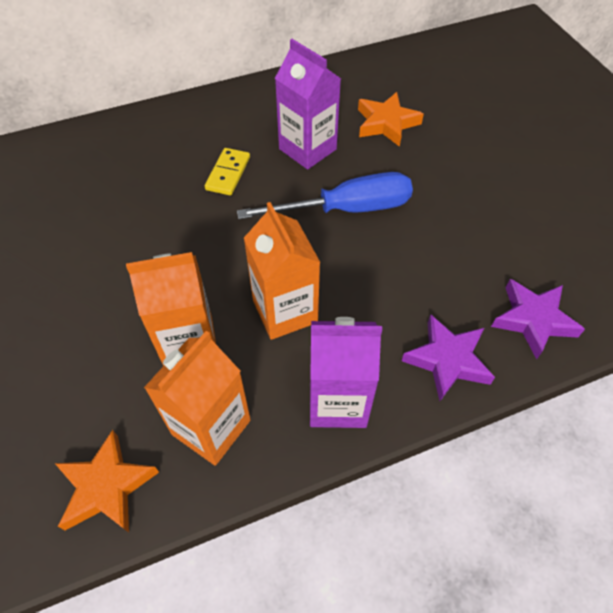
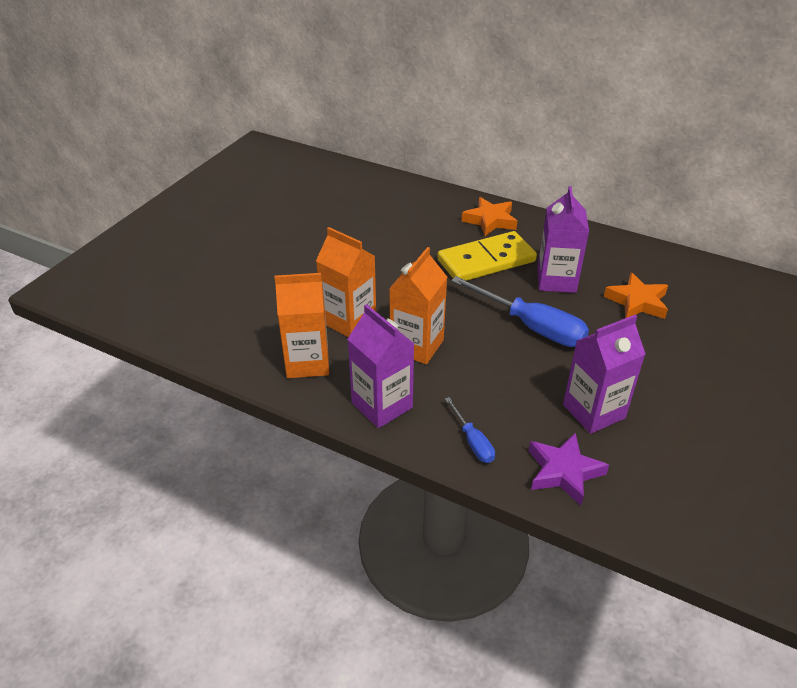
camera: 50 degrees right, 15 degrees down
(106, 486) = (234, 345): orange star -> orange star (490, 220)
(228, 173) = (486, 261): yellow domino -> yellow domino, size x1.91
(447, 360) = (473, 441): purple star -> blue screwdriver
(483, 247) = (593, 411): none -> purple carton

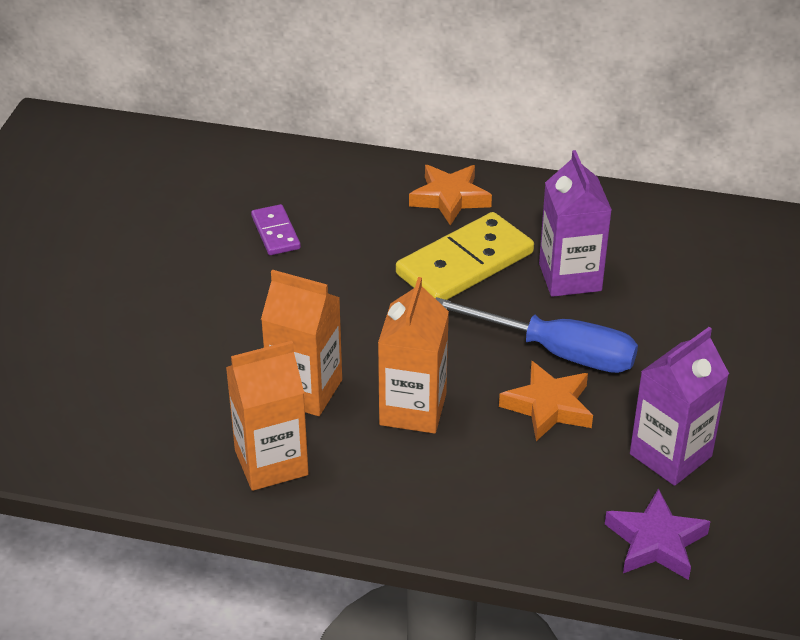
camera: 15 degrees left, 0 degrees up
(369, 223) = (275, 232): none -> purple domino
(382, 405) = (396, 502): purple carton -> none
(473, 441) = (531, 527): blue screwdriver -> none
(637, 302) = (685, 290): orange star -> orange star (548, 406)

